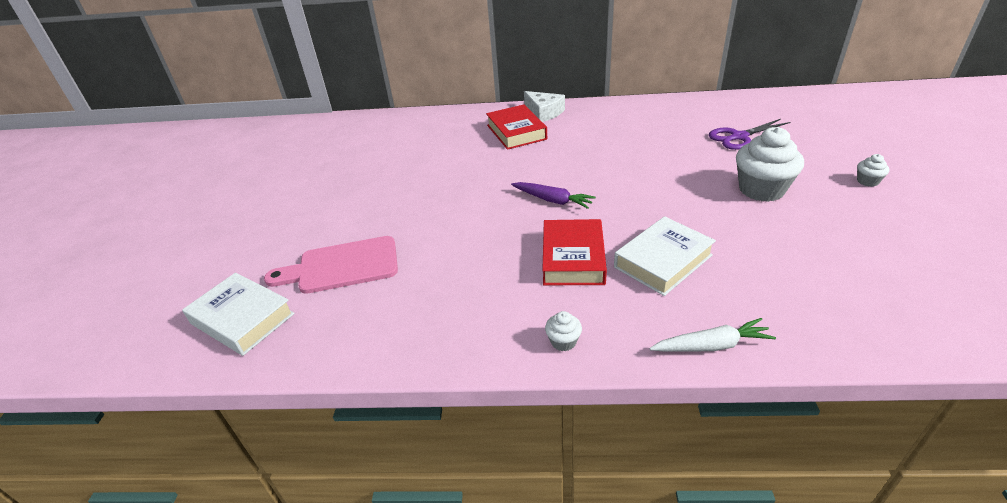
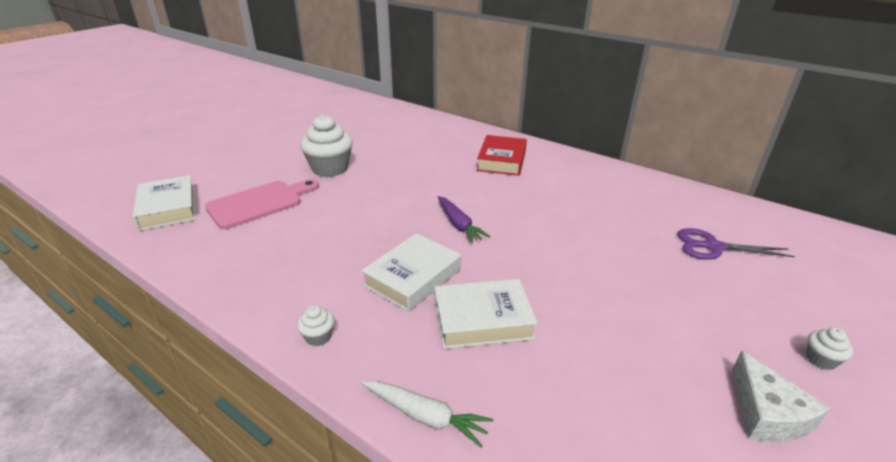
camera: 30 degrees right, 5 degrees down
(342, 266) = (260, 203): pink cutting board -> pink cutting board turned 120 degrees clockwise
(544, 112) = (545, 153): white cheese -> white cheese (766, 413)
(573, 258) = (413, 277): red book -> white book
(761, 189) = (670, 306): white cupcake -> white cupcake (330, 169)

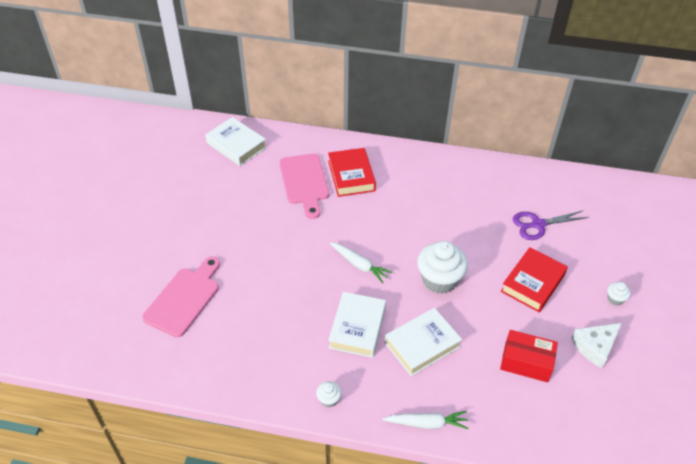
camera: 25 degrees left, 15 degrees up
(168, 208) = (110, 333): white book -> white book (236, 145)
(330, 169) = (211, 236): white cupcake -> white cupcake (439, 280)
(451, 155) = (304, 182): none -> pink cutting board
(459, 225) = (359, 265): purple carrot -> white carrot
(631, 392) = (526, 362): none -> red box
(682, 302) = (533, 283): none -> red book
(766, 413) = (595, 347): white cheese -> white cheese turned 90 degrees clockwise

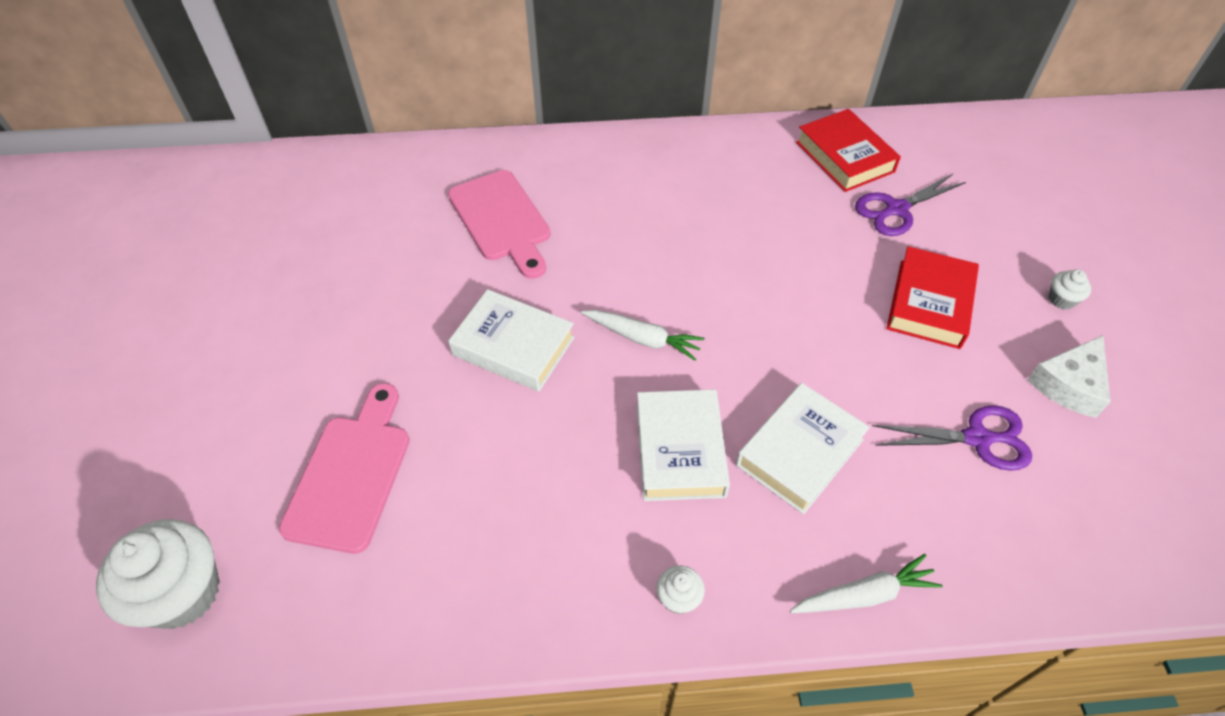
camera: 15 degrees left, 5 degrees up
(236, 145) = (365, 183): white book -> white book (513, 346)
(351, 176) = (575, 194): red book -> red book (844, 157)
(439, 280) = (783, 333): white cupcake -> white cupcake (182, 593)
(526, 362) = (977, 438): red box -> purple scissors

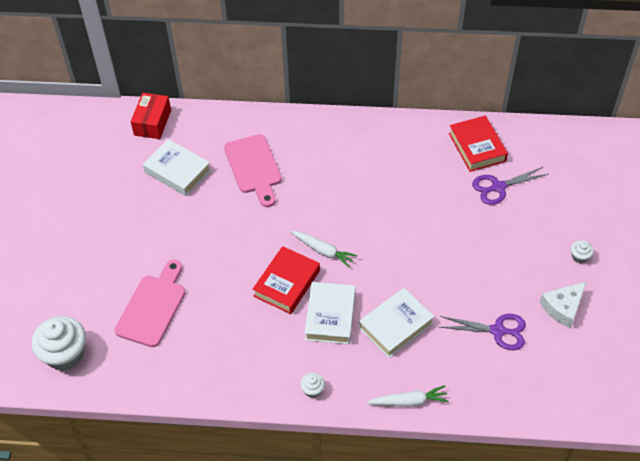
camera: 10 degrees right, 0 degrees up
(327, 171) = (152, 123): none -> red box
(513, 346) = (249, 247): white book -> white book (177, 171)
(929, 303) = (498, 250): red book -> red book (287, 283)

